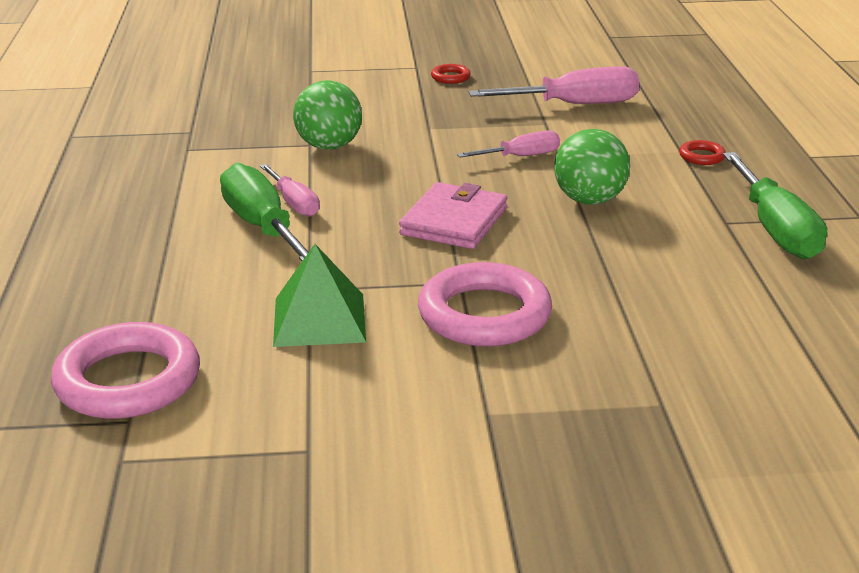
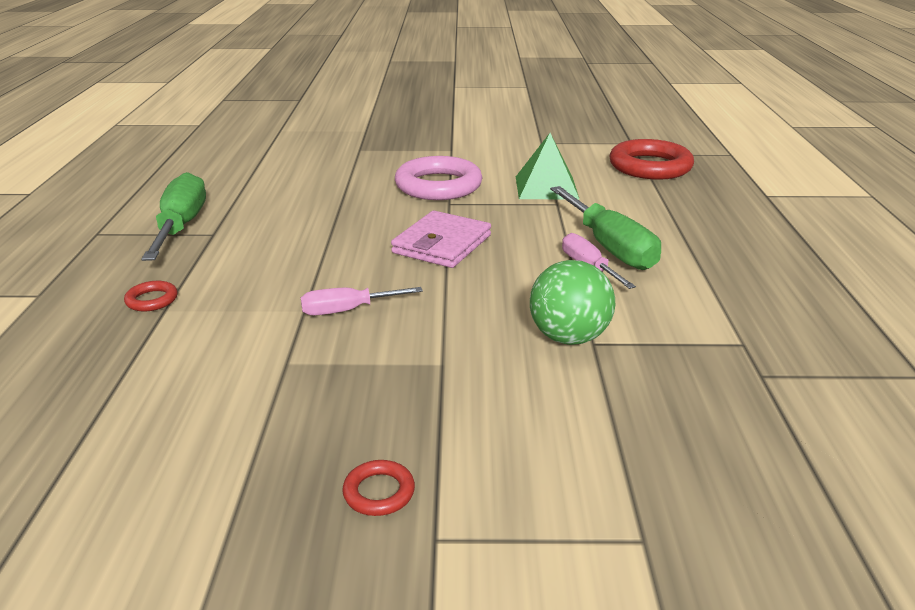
camera: 175 degrees left, 0 degrees up
(128, 381) = (650, 166): pink ring -> red ring
(575, 105) = (220, 399): pink screwdriver -> none
(589, 200) = (311, 257): green ball -> none

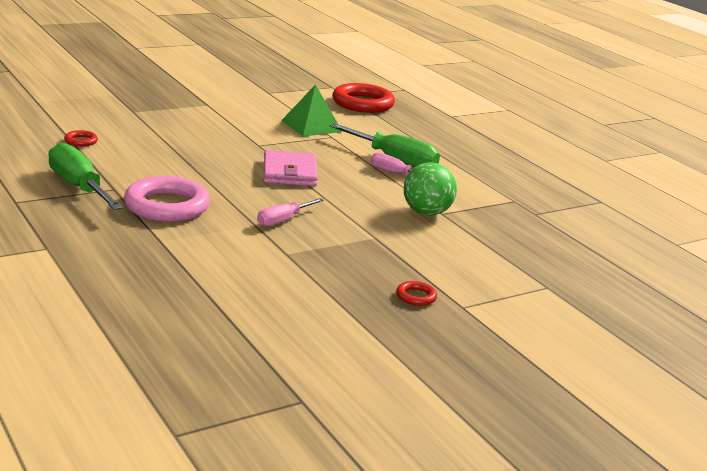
camera: 35 degrees left, 5 degrees down
(152, 300) = (141, 236): red ring -> red ring (81, 141)
(438, 185) = (234, 133): pink ring -> pink ring (167, 206)

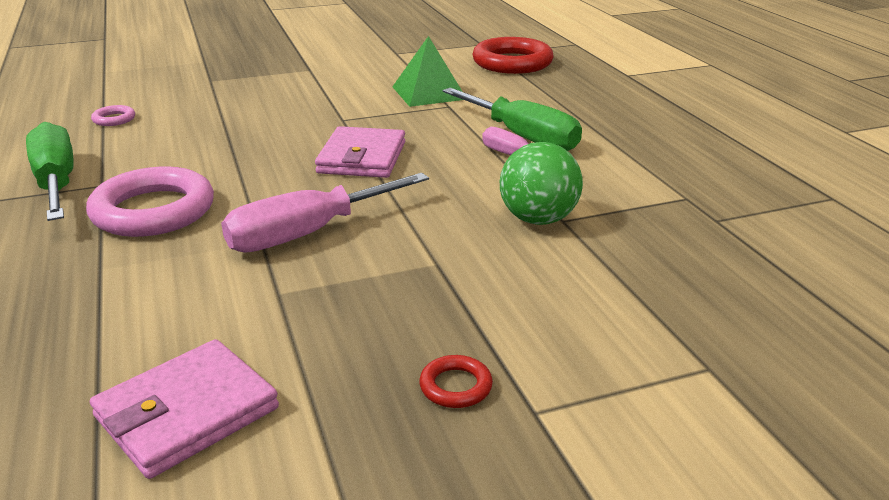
camera: 15 degrees right, 5 degrees up
(81, 141) = (114, 119): red ring -> pink ring
(274, 310) = (187, 412): none -> pink wallet
(283, 220) = (308, 233): pink screwdriver -> pink screwdriver, size x1.73

